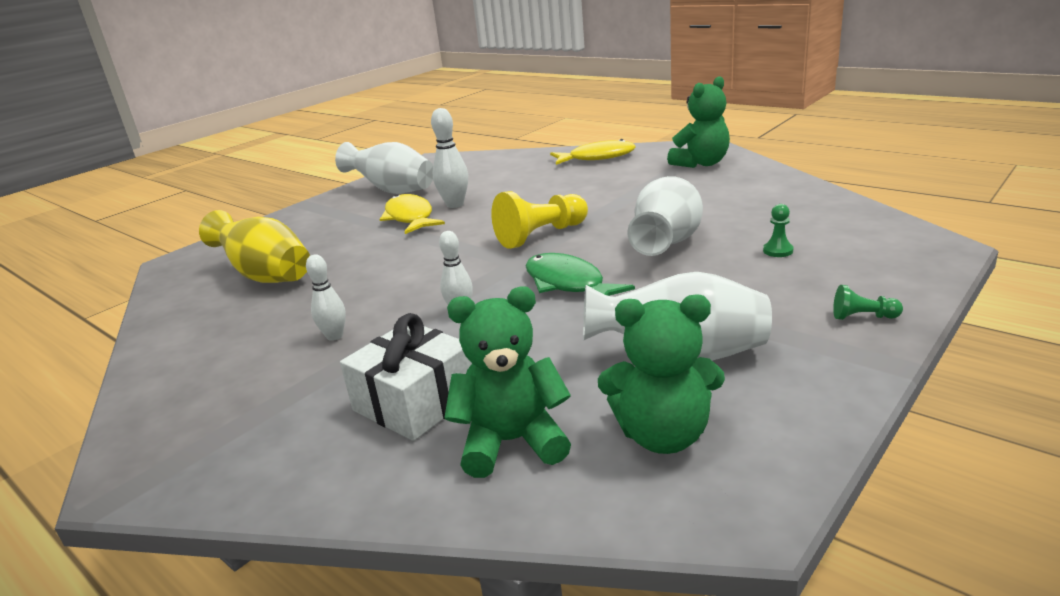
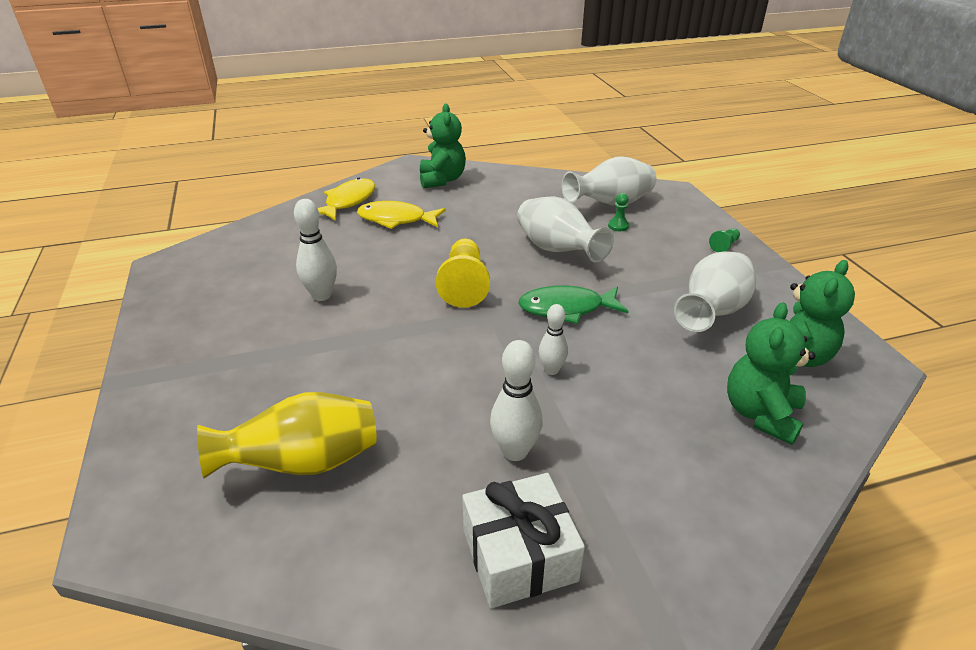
camera: 60 degrees left, 10 degrees up
(334, 336) = (515, 451): white bowling pin -> white bowling pin, size x1.53
(392, 191) = (211, 313): white vase -> white vase (610, 204)
(410, 218) = (308, 328): yellow fish -> yellow fish (396, 219)
(416, 401) = (673, 439): white gift -> white gift (519, 555)

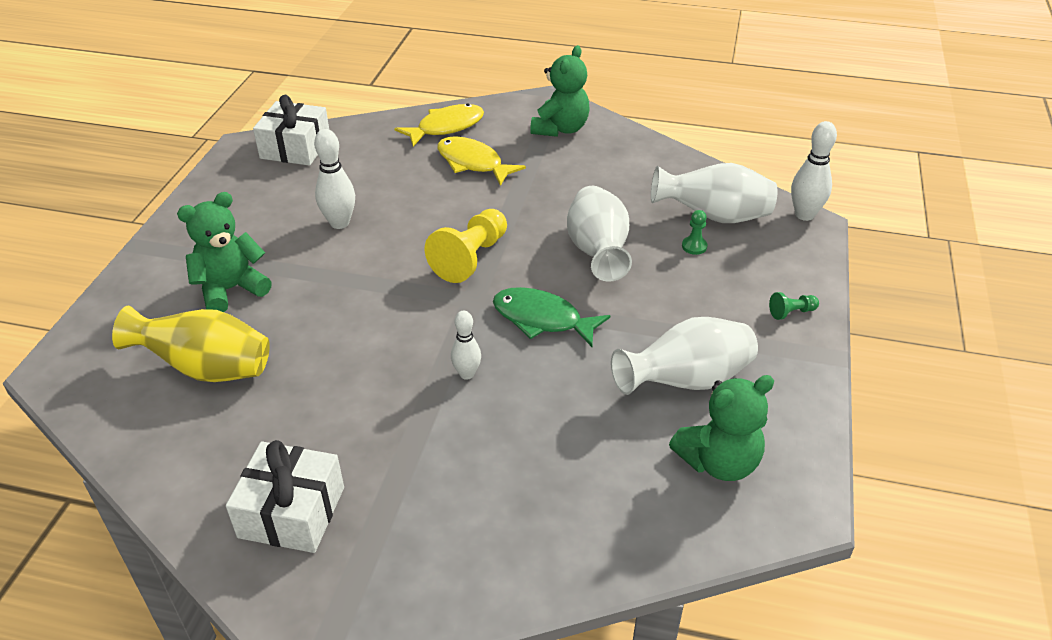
camera: 30 degrees right, 5 degrees up
(221, 251) = (295, 148): none -> white gift
(515, 451) = (366, 431): white bowling pin -> white bowling pin (804, 215)
(761, 414) = (616, 500): green teddy bear -> green teddy bear (231, 289)

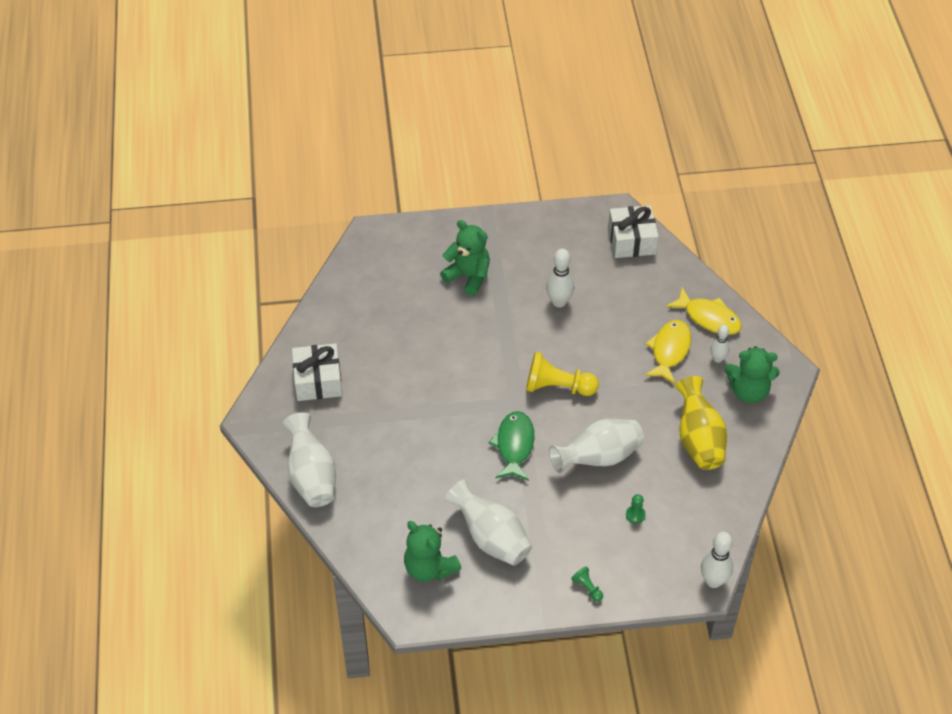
camera: 70 degrees right, 10 degrees up
(207, 369) = (399, 298): yellow vase -> yellow vase (698, 439)
(467, 374) = (448, 422): white bowling pin -> white bowling pin (717, 359)
(714, 217) = (679, 521): white vase -> white vase (311, 476)

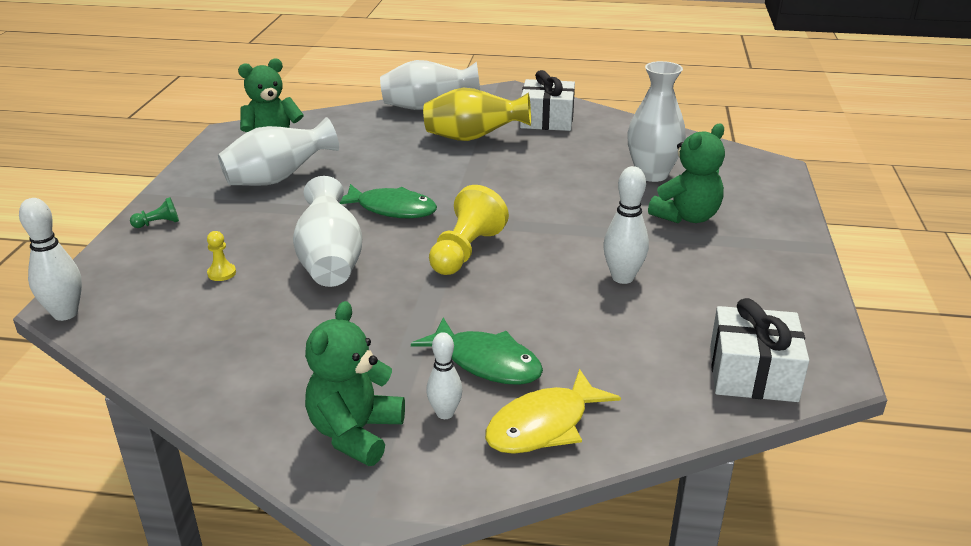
camera: 105 degrees right, 20 degrees down
(407, 300) = (652, 174): none -> white vase
(635, 515) = (222, 273): green pawn -> yellow pawn
(669, 351) = (486, 362): yellow fish -> green fish
(698, 439) = (297, 353): yellow vase -> yellow vase (473, 138)

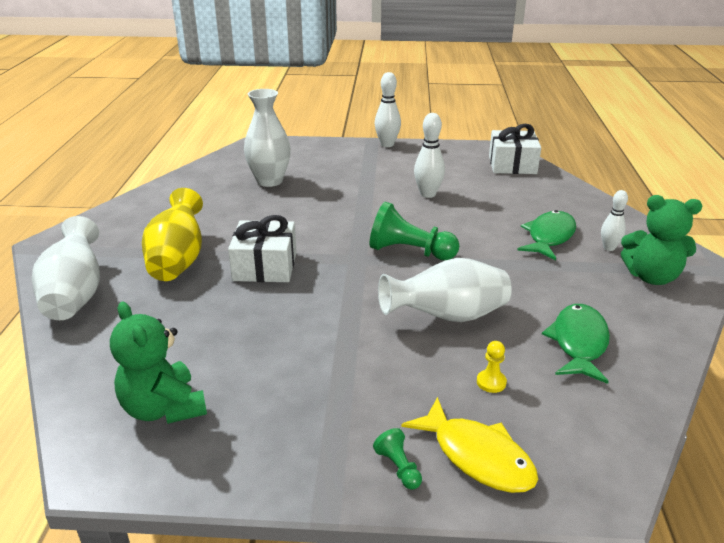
camera: 95 degrees left, 0 degrees up
(65, 314) = (618, 487): white bowling pin -> white bowling pin (387, 144)
(278, 179) = (270, 384): white vase -> none
(391, 209) = (340, 294): green fish -> green fish (578, 343)
(465, 251) = (409, 252): yellow pawn -> green pawn
(543, 425) = (596, 217): yellow fish -> yellow fish (477, 456)
(547, 120) = (142, 223): white gift -> white gift (265, 266)
(686, 217) = (339, 172): green teddy bear -> none

